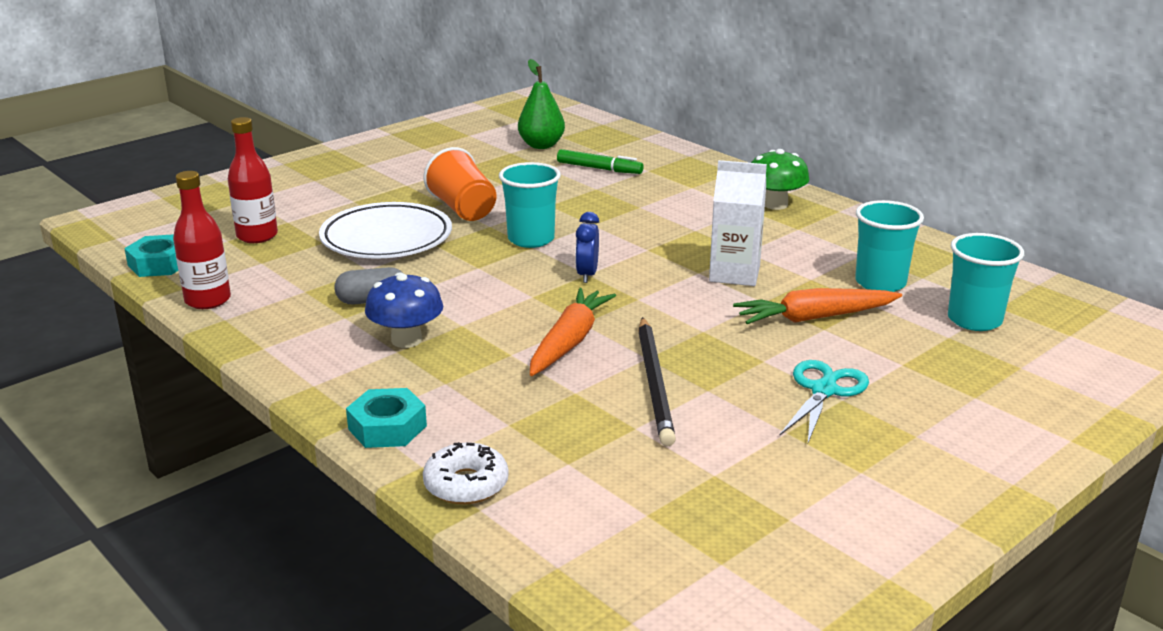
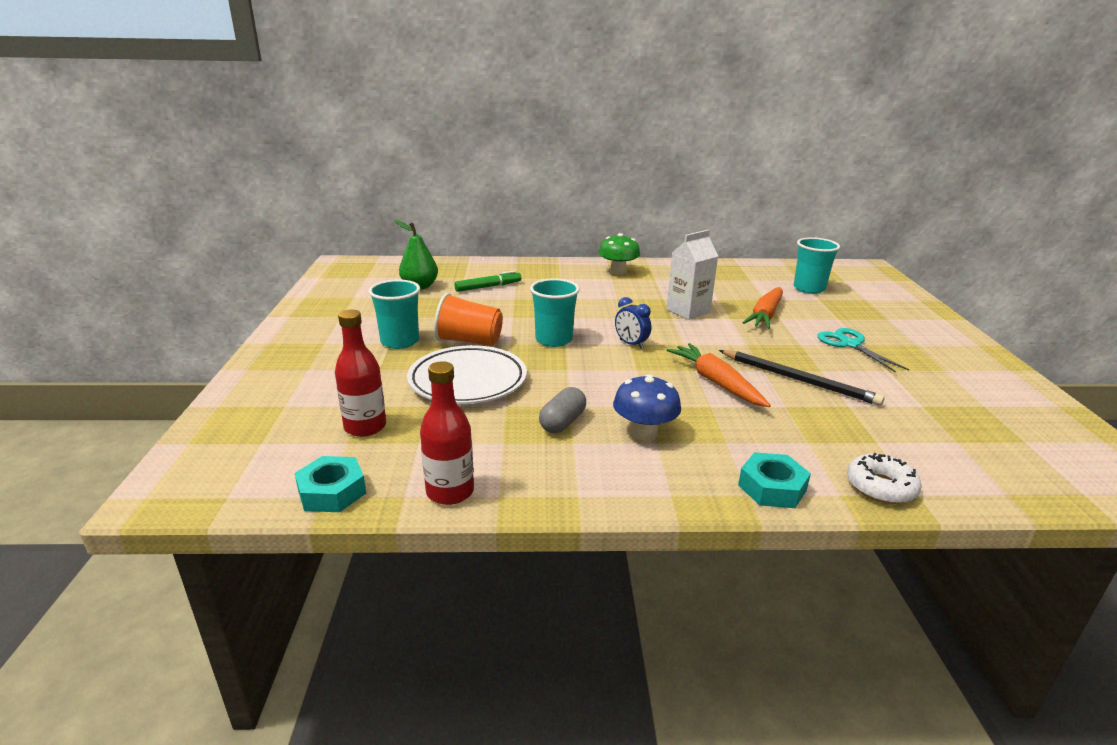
camera: 50 degrees left, 0 degrees up
(880, 283) = (745, 288): turquoise cup -> turquoise cup (400, 342)

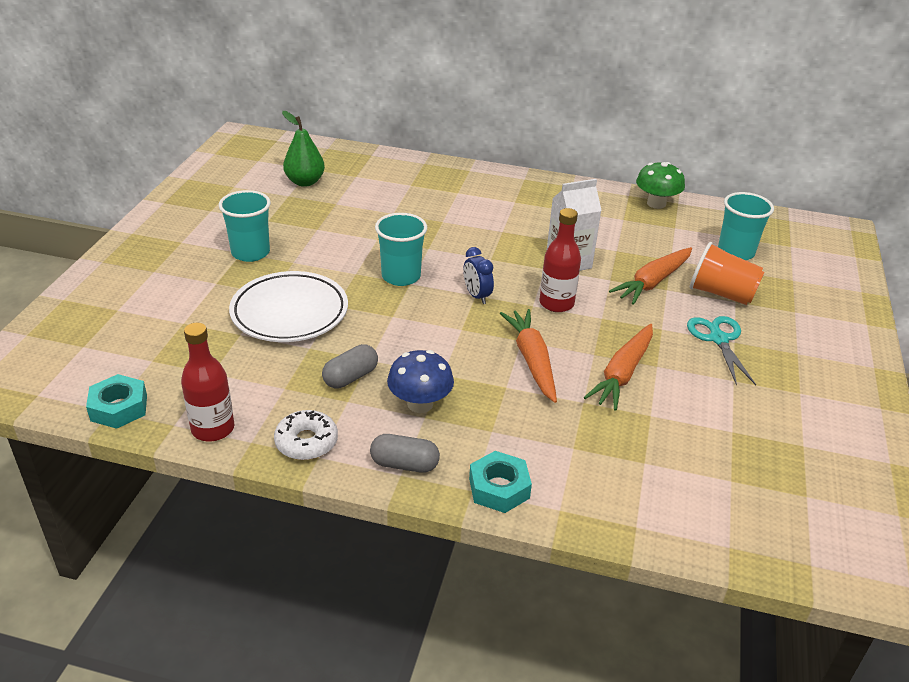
camera: 15 degrees right, 10 degrees up
(365, 427) = (174, 347): red bottle -> red bottle (556, 303)
(469, 341) = (316, 264): orange cup -> orange cup (721, 294)
(488, 287) = (374, 193): green marker -> none
(618, 272) = (528, 192): green mushroom -> green mushroom (656, 203)
(668, 485) = (404, 464): none -> grey capsule
(798, 380) = (622, 374): black pencil -> orange carrot
(880, 487) = (605, 511): white donut -> white donut (306, 442)

